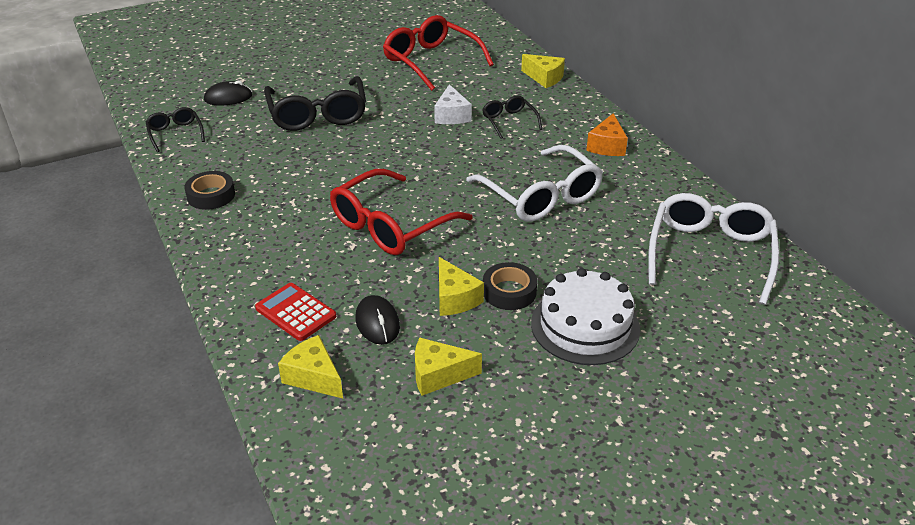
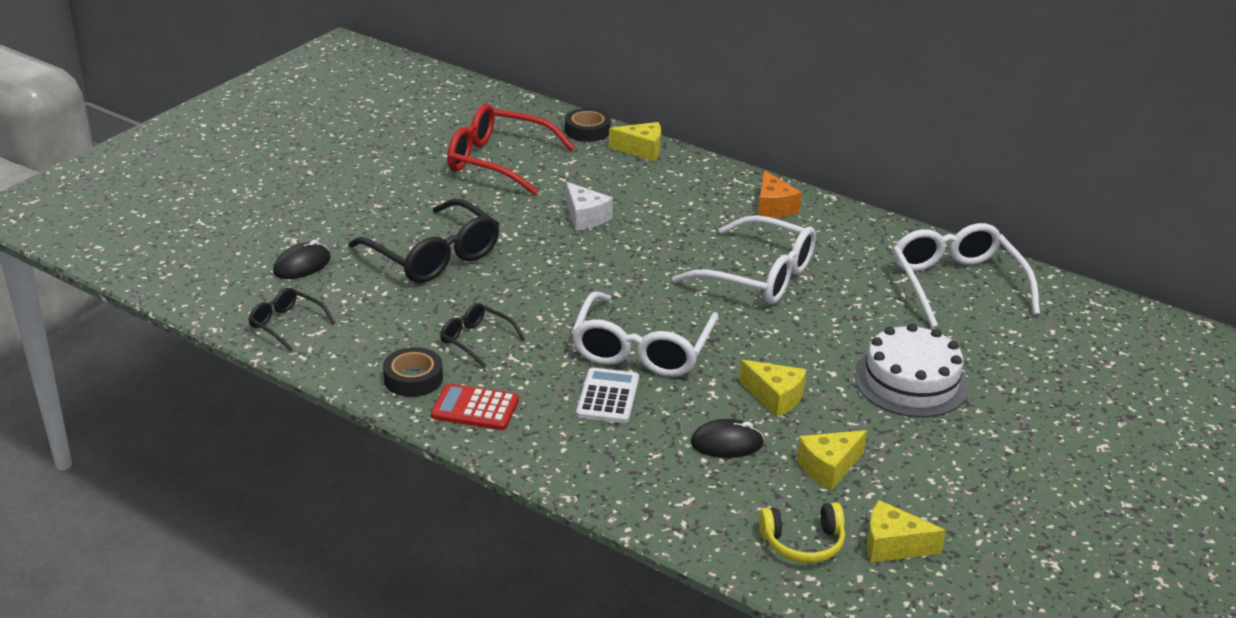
camera: 30 degrees left, 5 degrees down
(295, 312) = (638, 461): red calculator -> red calculator (475, 408)
(313, 377) = (719, 510): yellow cheese -> yellow cheese (893, 545)
(327, 253) = (608, 397): none -> white calculator
(350, 433) = (803, 543): none -> yellow headphones
(377, 323) = (727, 443): black mouse -> black mouse turned 45 degrees counterclockwise
(390, 226) = (642, 350): red glasses -> white glasses
(509, 121) = (651, 207): black glasses -> black glasses (476, 340)
(509, 291) = (818, 375): black tape -> black tape (587, 130)

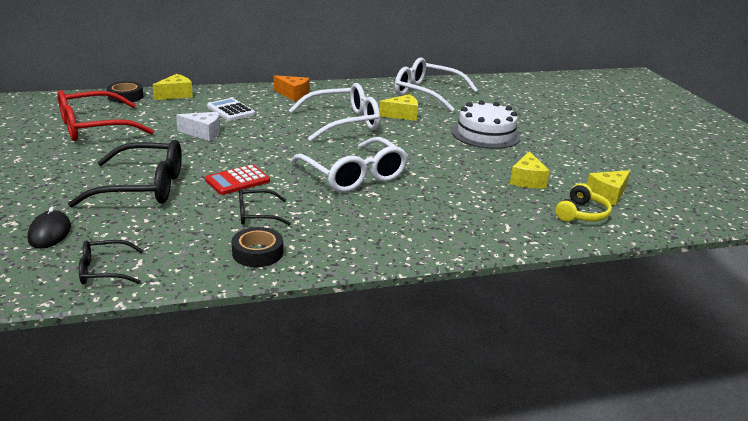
camera: 50 degrees left, 5 degrees down
(475, 408) = (325, 247): red calculator -> red calculator (237, 181)
(608, 397) = (381, 204): white calculator -> white calculator (230, 110)
(727, 443) = (472, 193): black mouse -> none
(775, 397) = (451, 165): yellow cheese -> yellow cheese (402, 115)

